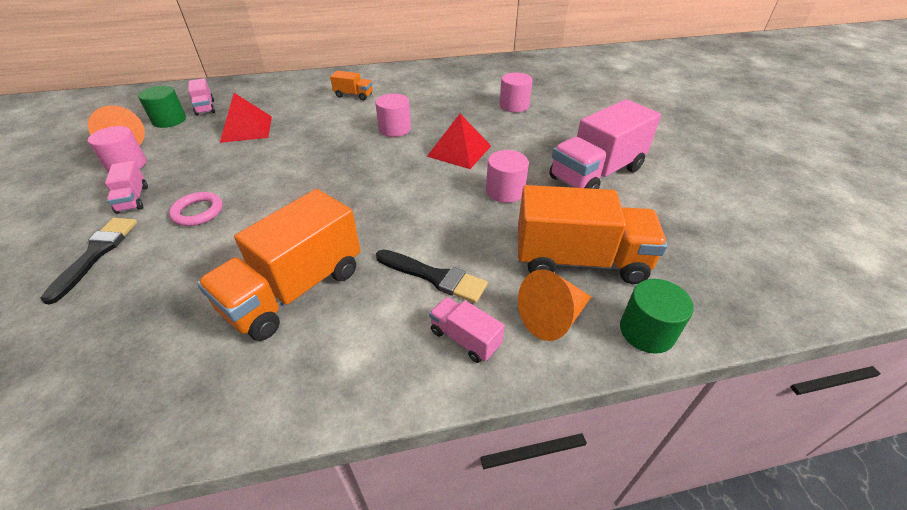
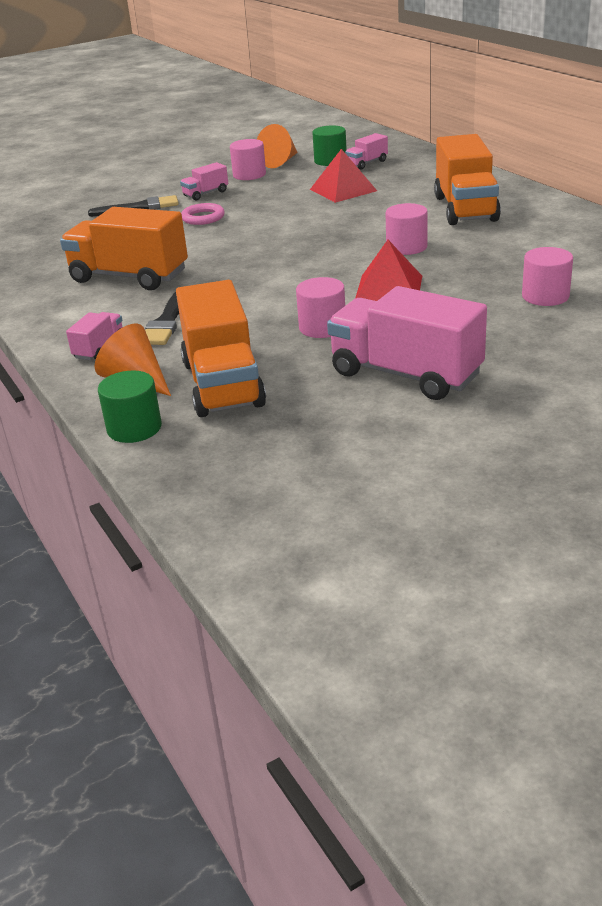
camera: 75 degrees right, 10 degrees down
(353, 95) = (465, 208): orange truck -> orange truck, size x2.14

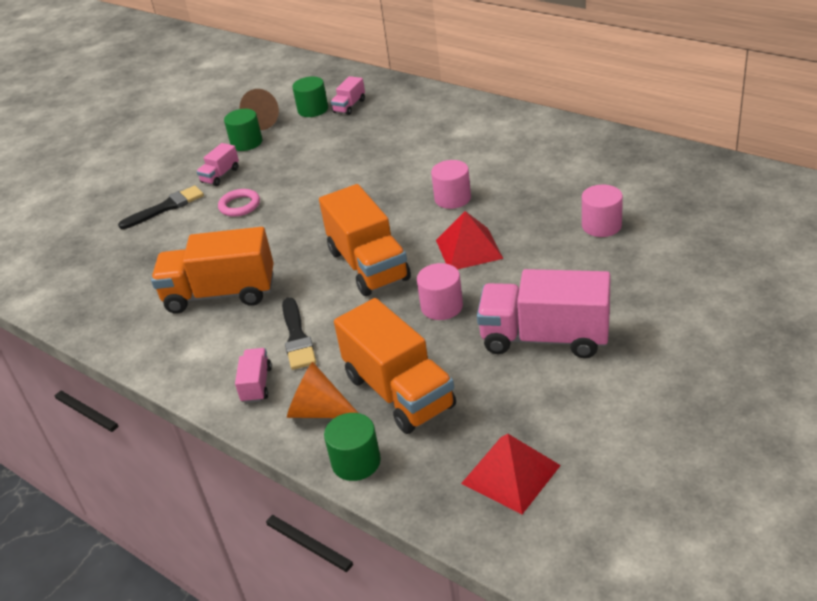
camera: 20 degrees left, 5 degrees up
(249, 175) = (246, 143): pink cylinder -> green cylinder
(280, 162) = (265, 120): orange cone -> brown cone
(343, 190) = (349, 143): red pyramid -> red pyramid (510, 474)
(465, 208) = (474, 143): orange truck -> orange truck (368, 265)

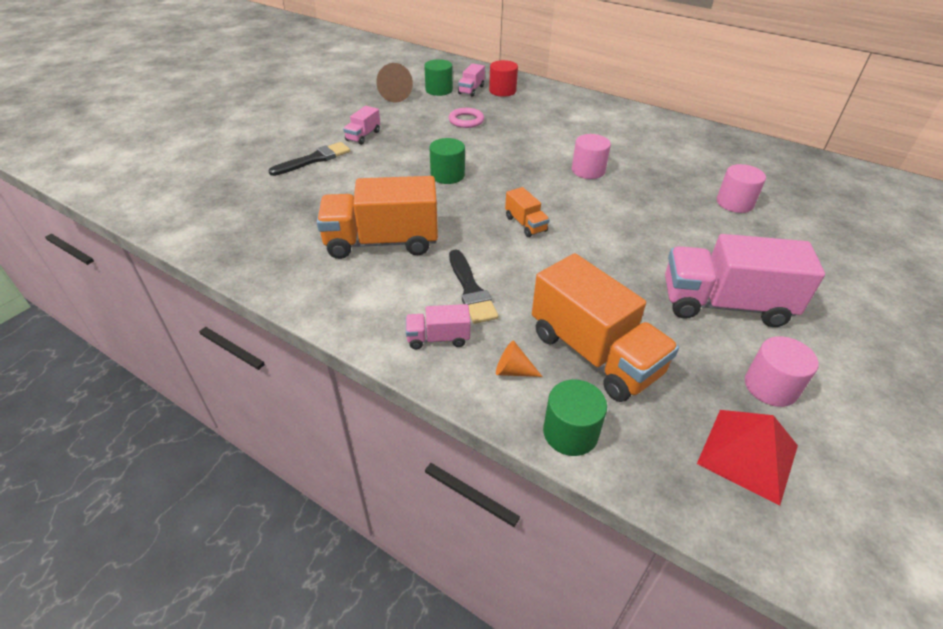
camera: 10 degrees left, 5 degrees up
(239, 205) = (386, 163): pink ring -> pink ring (466, 120)
(246, 143) = (383, 111): green cylinder -> green cylinder (447, 175)
(256, 385) = (438, 338): pink truck -> pink truck turned 90 degrees counterclockwise
(319, 411) = (513, 371): orange cone -> orange cone, size x0.59
(368, 265) = (525, 224): orange truck -> orange truck, size x0.47
(385, 104) = (502, 91): none -> red cylinder
(442, 306) = (610, 267): pink cylinder -> pink cylinder (770, 386)
(468, 249) = (618, 215): red pyramid -> none

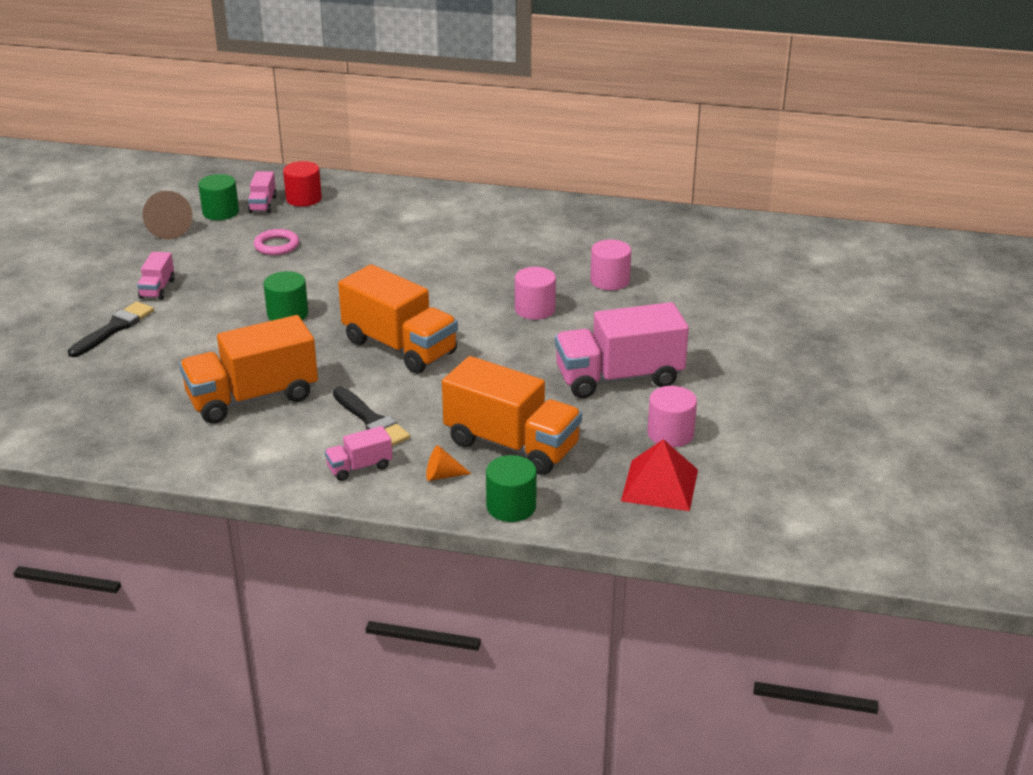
camera: 20 degrees left, 10 degrees down
(525, 224) = (399, 347): orange truck -> orange truck, size x2.14
(588, 170) = (445, 277): pink cylinder -> pink cylinder (535, 309)

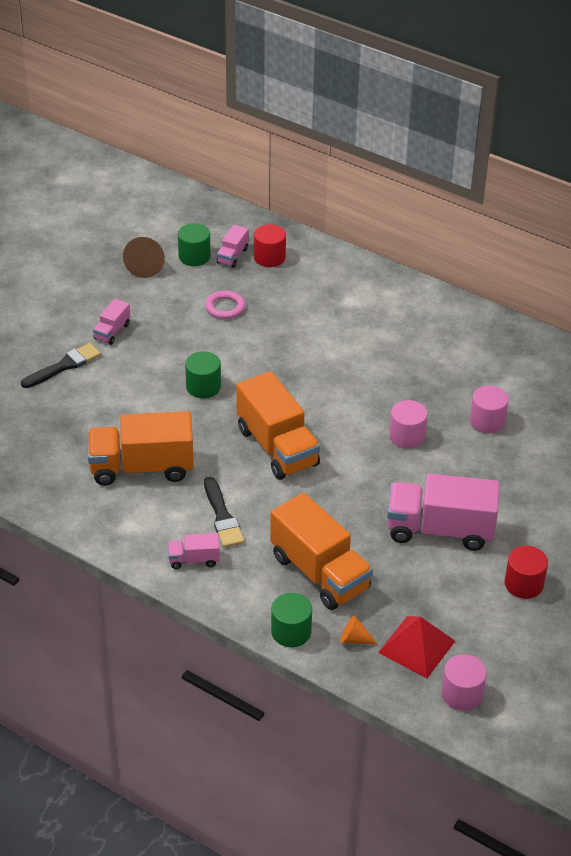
camera: 20 degrees right, 10 degrees up
(442, 475) = (253, 586): orange cone -> orange cone (354, 639)
(670, 434) = (452, 599): pink cylinder -> pink cylinder (462, 694)
(736, 403) = (523, 584): none -> red cylinder

